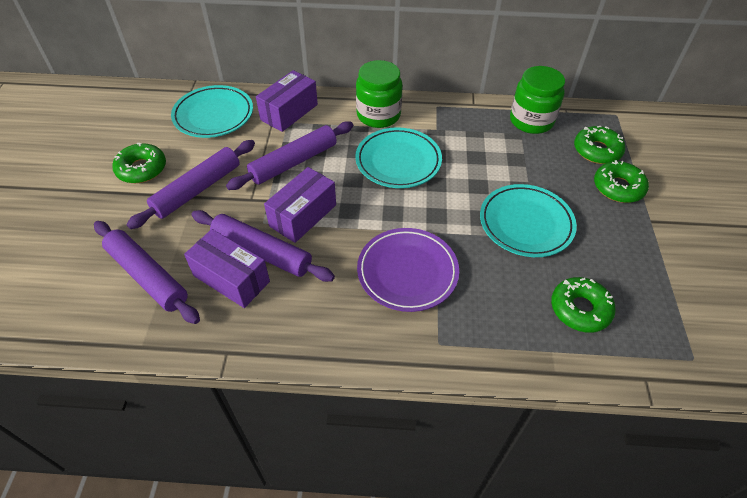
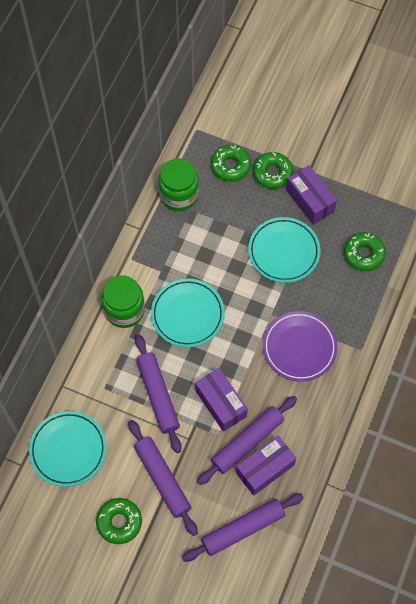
camera: 70 degrees left, 15 degrees up
(289, 112) = (90, 383): purple box -> purple box (309, 201)

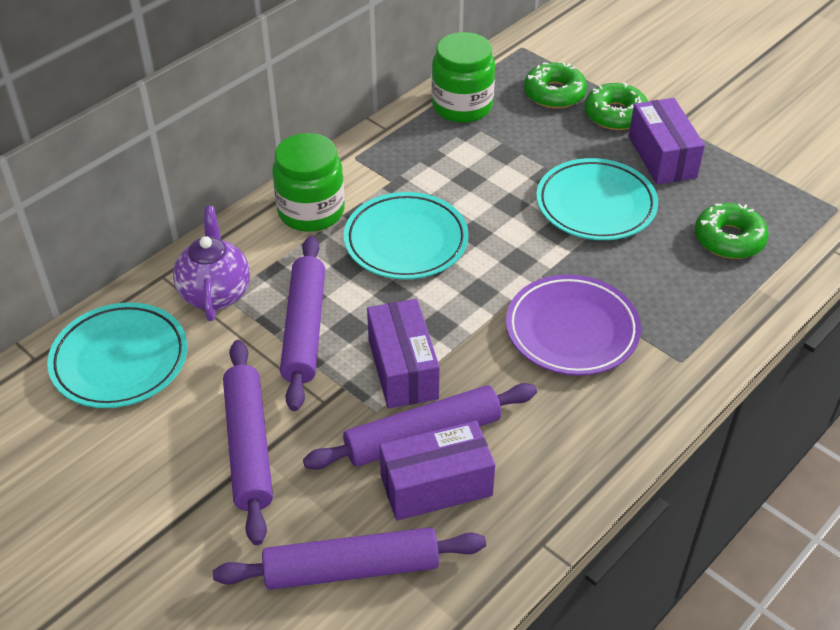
camera: 20 degrees right, 20 degrees down
(98, 387) = (215, 293): none -> purple teapot
(119, 522) = (140, 488): green donut -> none

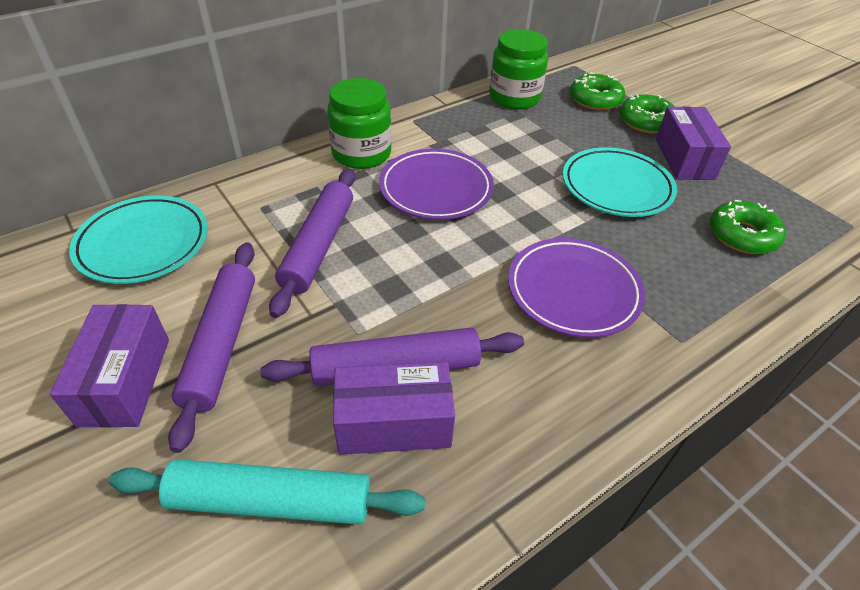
camera: 10 degrees right, 0 degrees up
(215, 293) = (253, 203): purple teapot -> none
(351, 569) = (270, 501): purple rolling pin -> turquoise rolling pin
(403, 369) = (397, 298): purple box -> purple box (125, 381)
(406, 241) = (436, 189): turquoise plate -> purple plate

